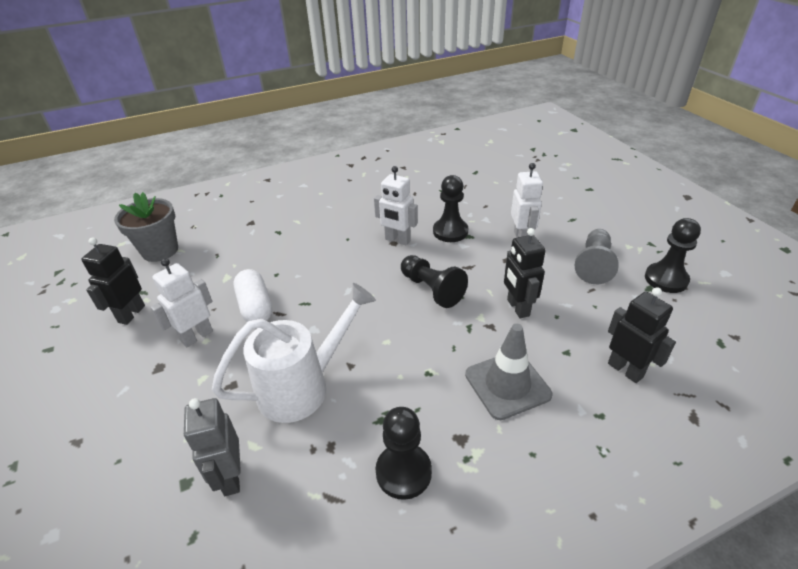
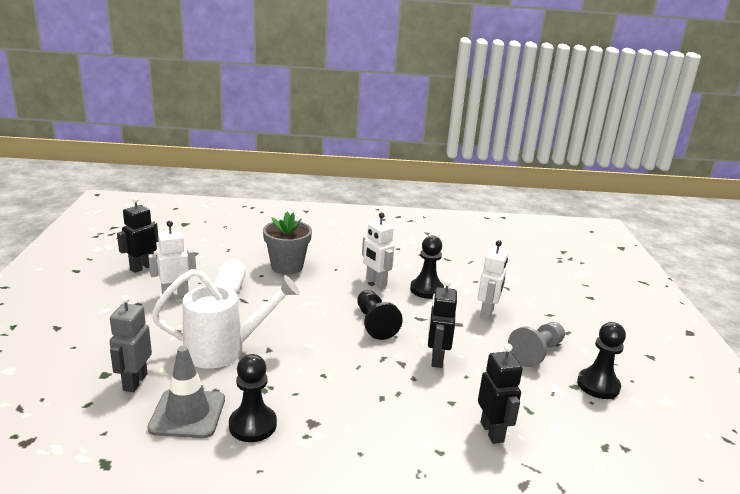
camera: 20 degrees right, 15 degrees down
(160, 250) = (190, 235): grey flower pot -> grey flower pot (287, 266)
(507, 384) = (380, 404): grey traffic cone -> grey traffic cone (187, 414)

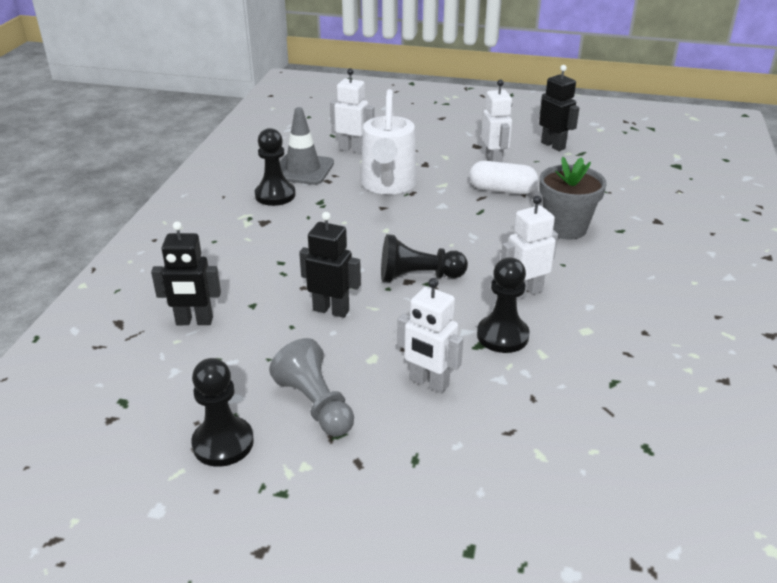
camera: 105 degrees right, 10 degrees up
(135, 382) = (352, 149): grey robot -> white robot

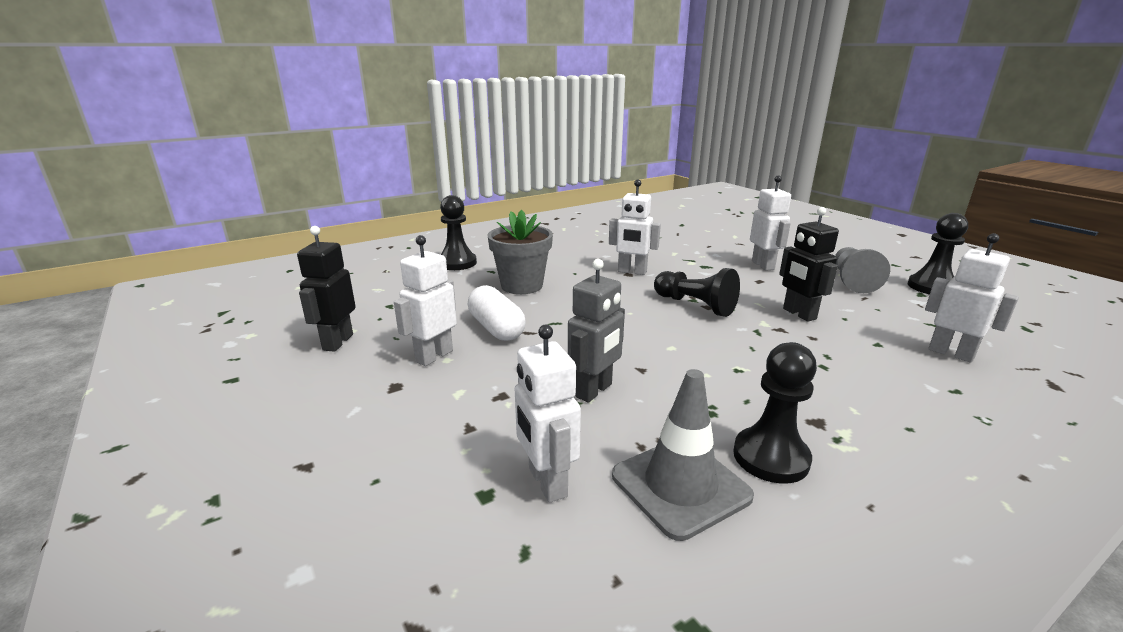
camera: 135 degrees left, 10 degrees down
(194, 321) = (951, 353): black robot -> white robot
(388, 185) = (594, 391): white watering can -> grey robot
(502, 336) = (685, 264): black pawn -> black pawn (457, 263)

